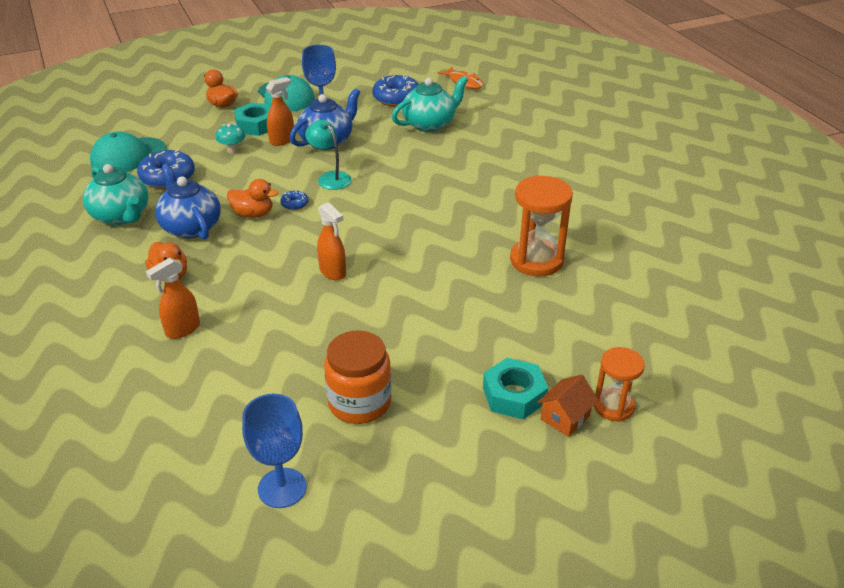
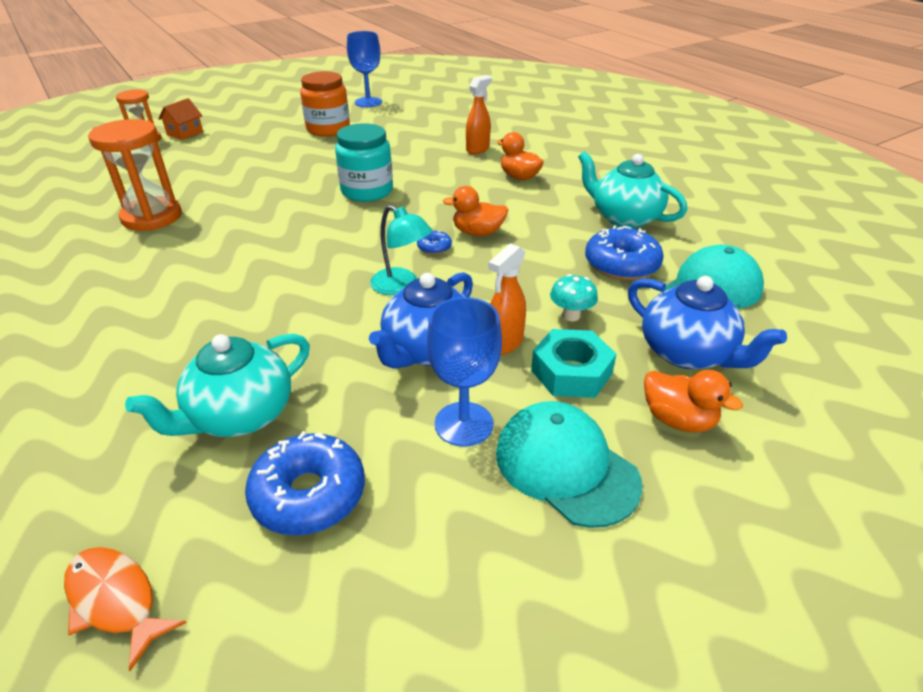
camera: 170 degrees right, 0 degrees up
(191, 227) = (537, 214): blue teapot -> blue teapot (687, 353)
(333, 272) = (367, 191): orange spray bottle -> turquoise jar
(514, 395) = (217, 139): turquoise nut -> none

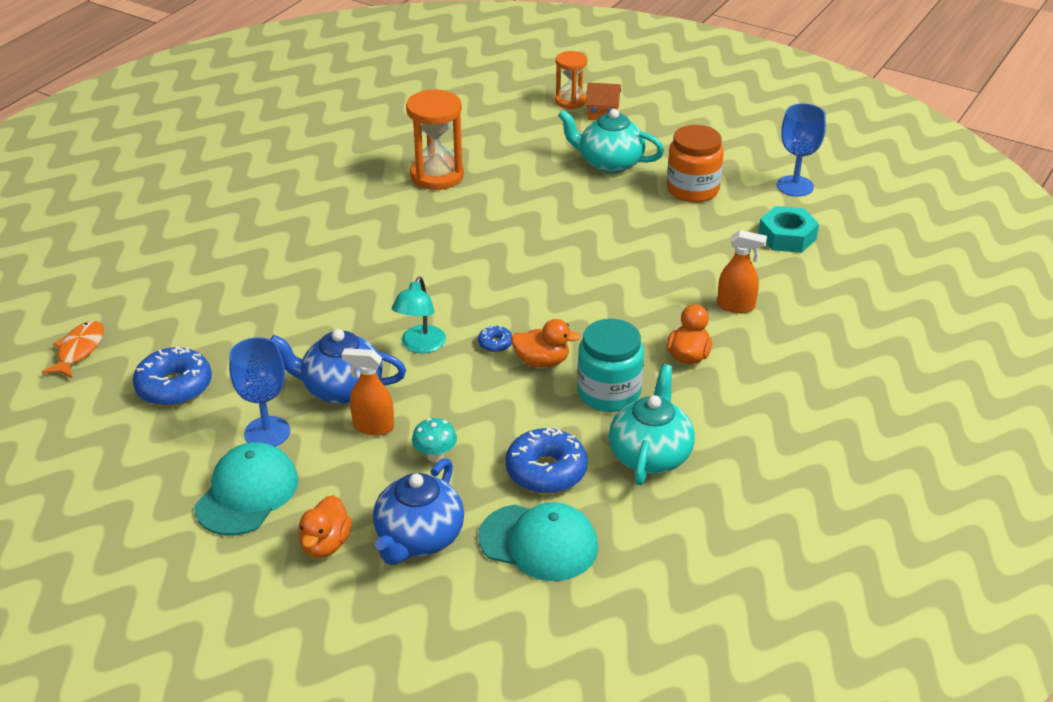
camera: 65 degrees right, 0 degrees up
(240, 415) = (228, 330): turquoise teapot -> turquoise teapot (609, 163)
(367, 191) = (572, 267): turquoise jar -> turquoise jar (609, 393)
(478, 232) = (542, 361): orange duck -> orange duck turned 120 degrees clockwise
(571, 372) = (355, 473): turquoise nut -> turquoise nut (787, 237)

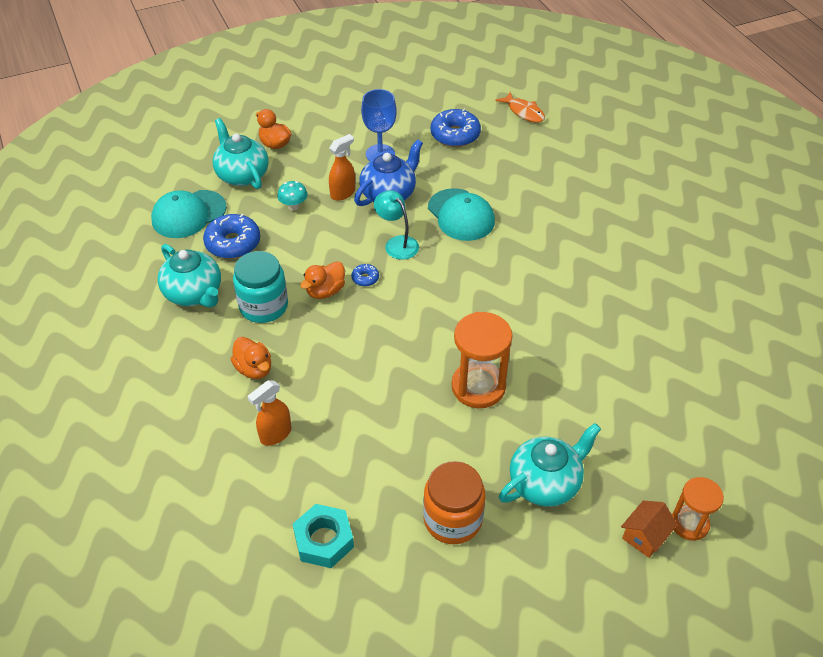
camera: 125 degrees right, 10 degrees up
(247, 493) = (339, 132): turquoise cap -> turquoise cap (461, 215)
(418, 538) = (242, 175): blue teapot -> turquoise teapot
(437, 176) = (610, 350): orange hourglass -> orange hourglass (478, 387)
(795, 186) = (391, 613): blue goblet -> none

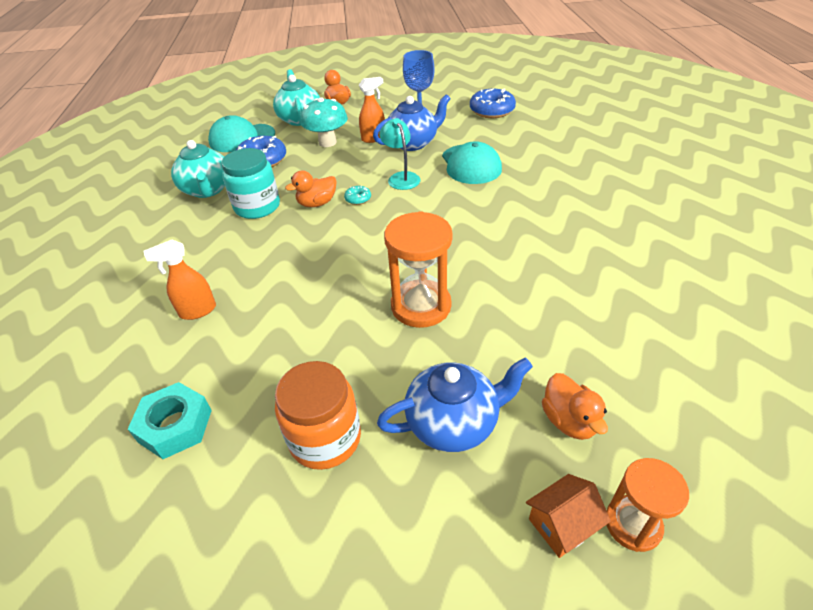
camera: 20 degrees right, 5 degrees down
(254, 369) = (216, 253): orange duck -> orange duck (569, 421)
(293, 206) = (327, 142): turquoise mushroom -> turquoise mushroom, size x1.73
(365, 278) = (358, 199): blue donut -> turquoise donut
(524, 112) = (561, 102): orange fish -> none
(545, 483) = (453, 422): turquoise teapot -> blue teapot

